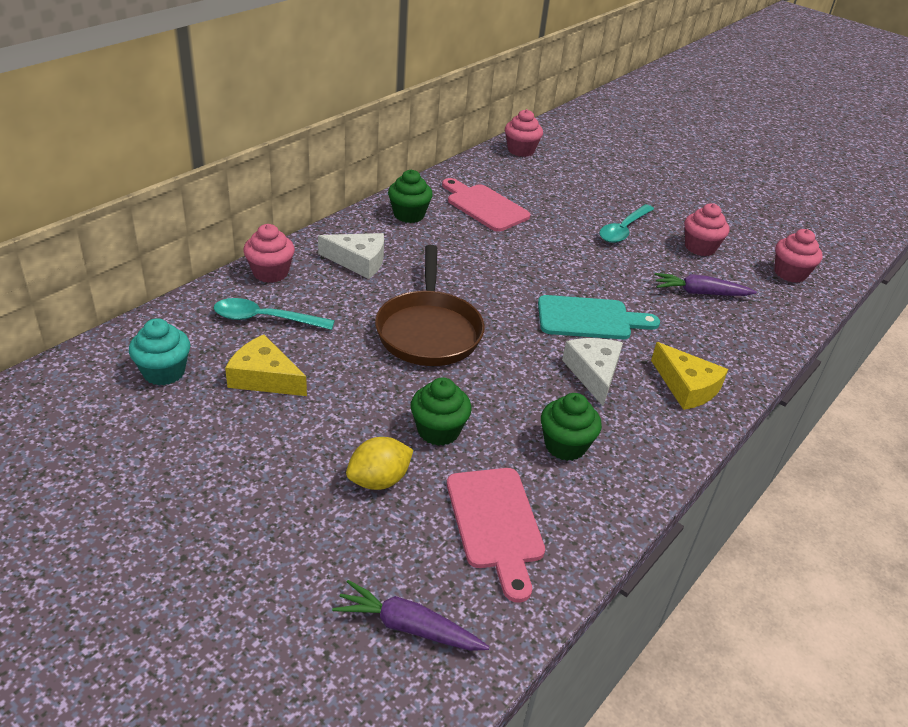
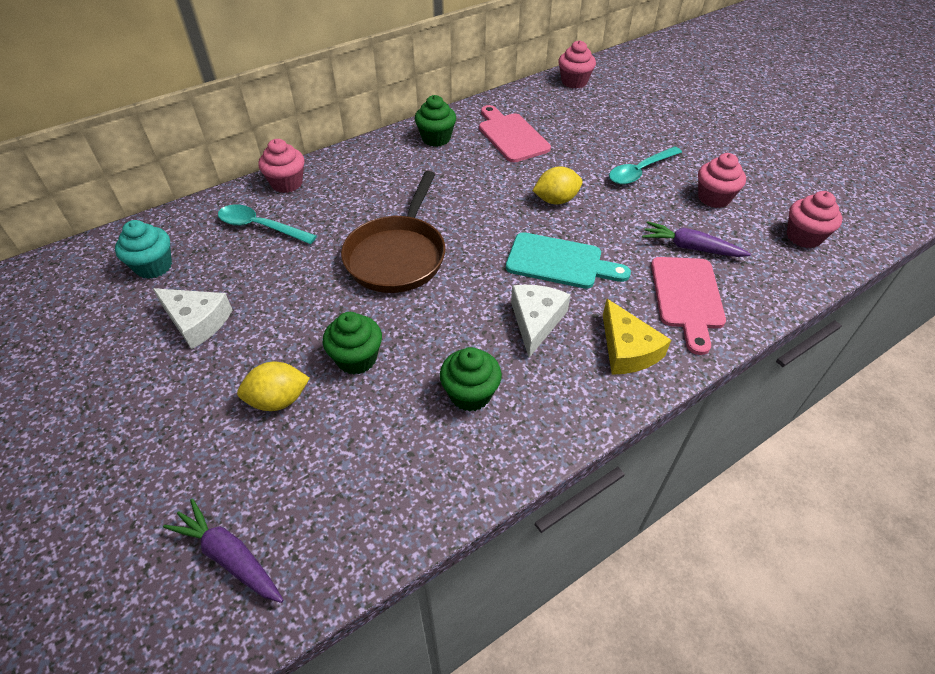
camera: 20 degrees right, 10 degrees up
(264, 377) = (231, 283): yellow cheese -> none
(358, 261) = (368, 180): white cheese -> white cheese (197, 321)
(496, 523) = (362, 465): pink cutting board -> pink cutting board (687, 297)
(558, 263) = (556, 200): none -> yellow lemon

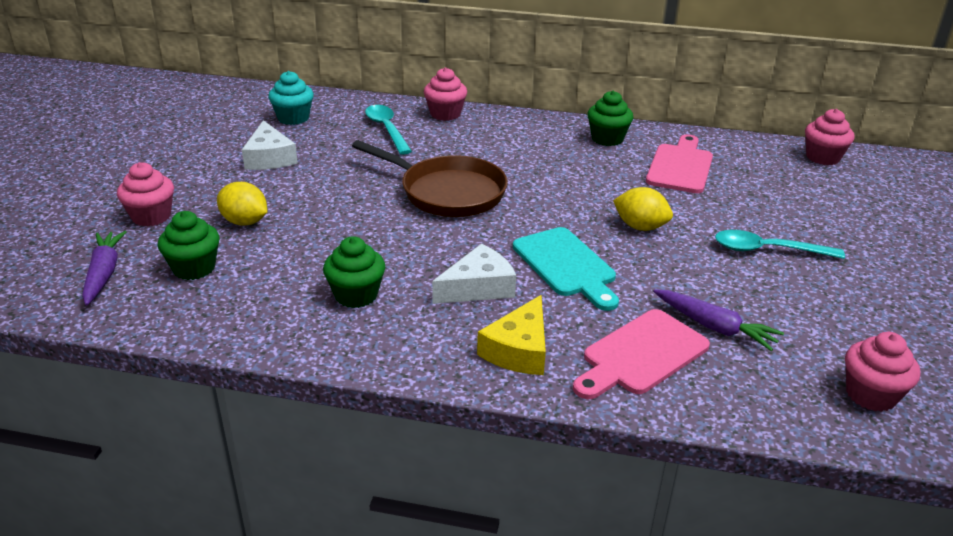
camera: 45 degrees right, 15 degrees down
(356, 358) = (322, 230): green cupcake -> green cupcake (194, 268)
(397, 256) = (447, 192): brown pan -> brown pan turned 120 degrees counterclockwise
(690, 247) = (714, 327): purple carrot -> purple carrot turned 150 degrees clockwise
(714, 198) = (816, 309): pink cupcake -> pink cupcake (151, 216)

